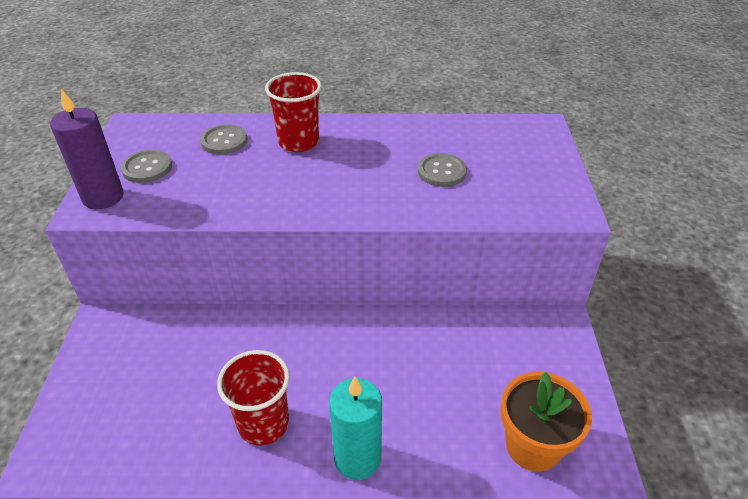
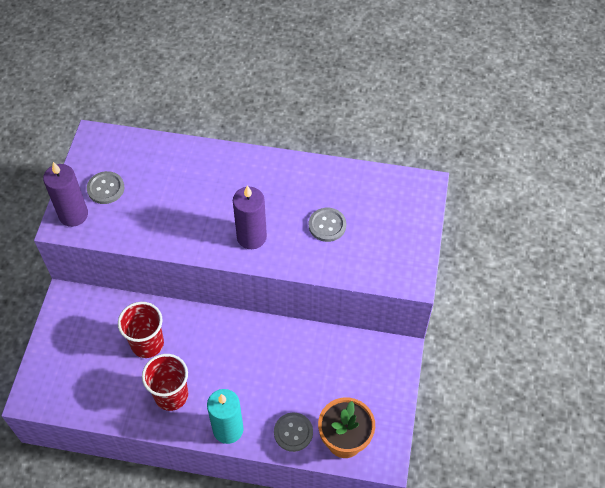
camera: 10 degrees right, 15 degrees up
(224, 141) = (166, 167): grey button -> grey button (293, 432)
(298, 142) = (223, 176): red cup -> red cup (147, 344)
(348, 193) = (251, 237): none -> purple candle

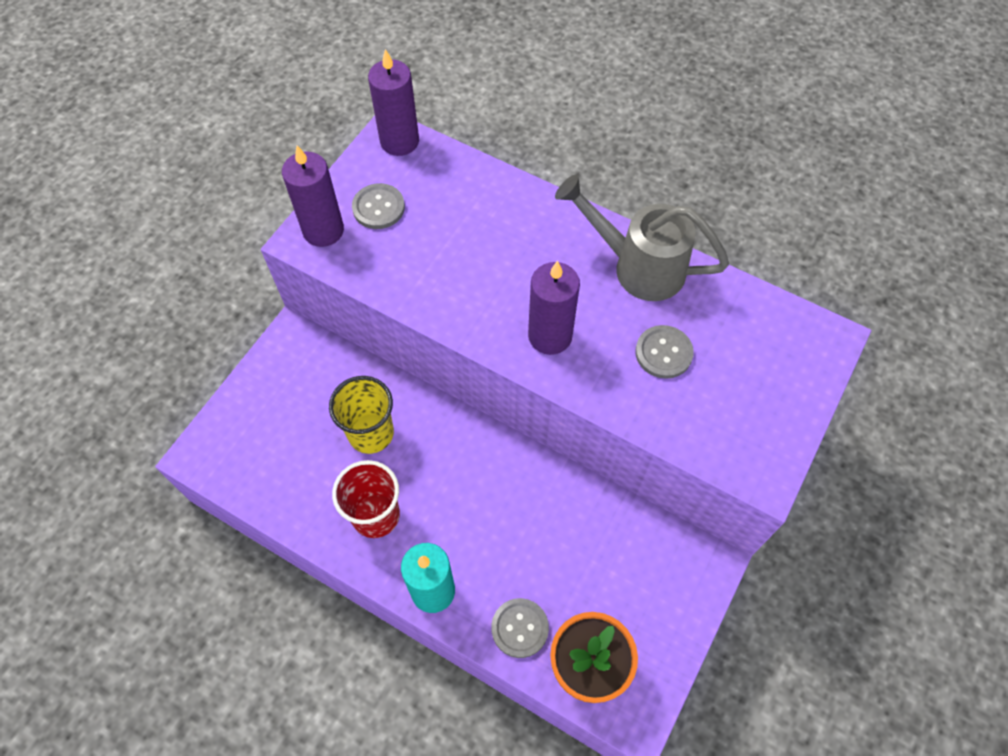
camera: 20 degrees right, 5 degrees up
(103, 140) = (399, 141): none -> purple candle
(147, 344) = (371, 433): red cup -> yellow cup
(292, 176) = (637, 266): none -> grey watering can

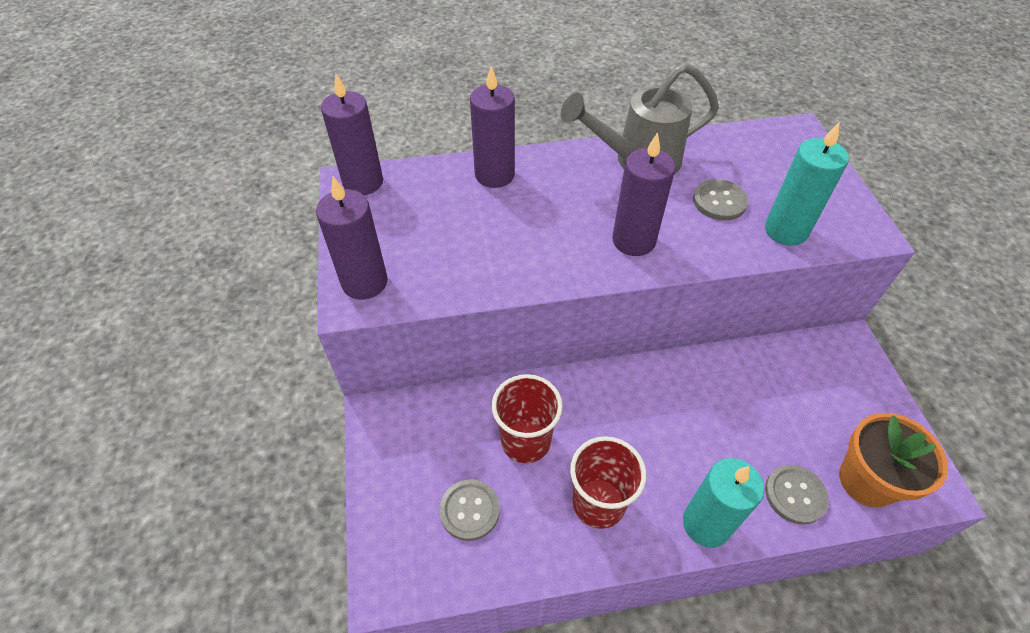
camera: 40 degrees left, 10 degrees down
(371, 433) = (525, 441): yellow cup -> red cup
(378, 207) = (396, 237): grey button -> grey button (469, 510)
(504, 201) = (494, 175): none -> purple candle
(689, 419) = (786, 230): none -> turquoise candle

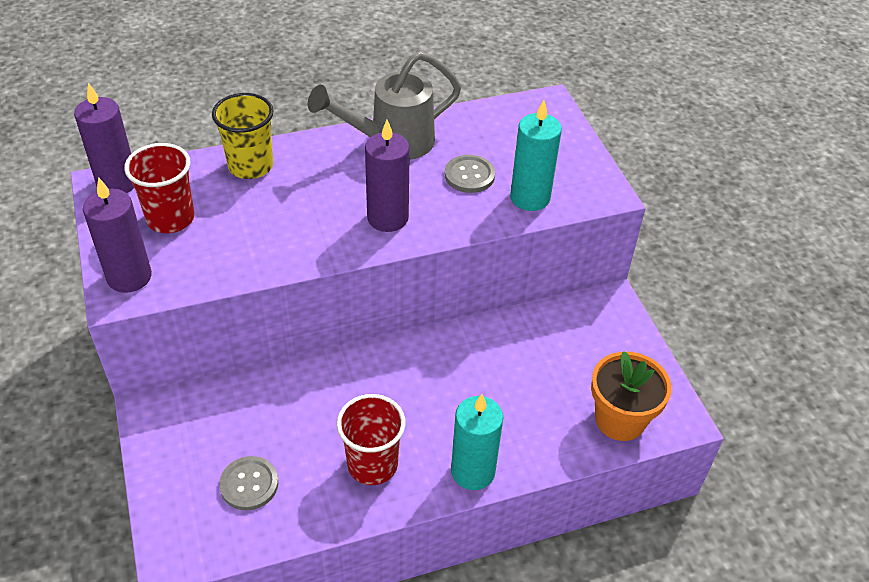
camera: 10 degrees left, 5 degrees down
(494, 175) = (250, 166): purple candle -> yellow cup
(525, 441) = (300, 418): red cup -> red cup (170, 218)
(795, 495) = (554, 438): grey button -> none

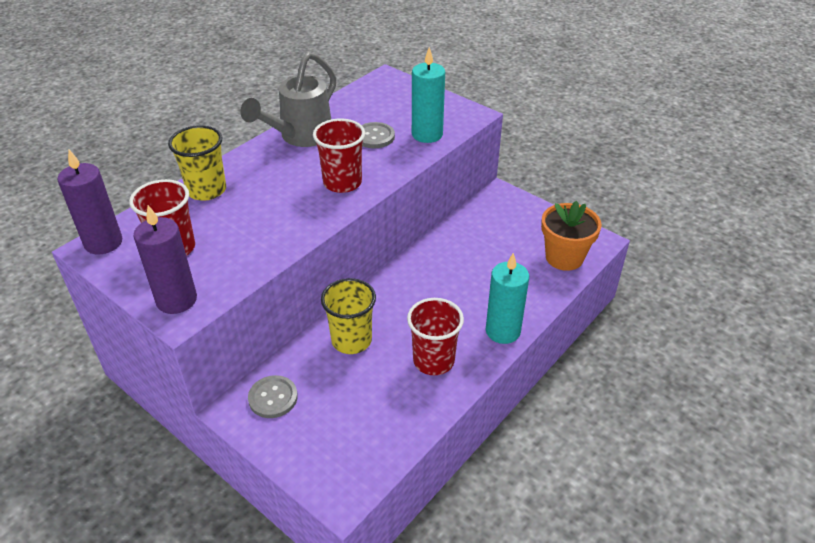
camera: 30 degrees left, 5 degrees down
(249, 484) = (357, 418): grey button -> grey button (273, 398)
(310, 396) = (351, 340): none -> yellow cup
(387, 218) = (342, 183): purple candle -> red cup

